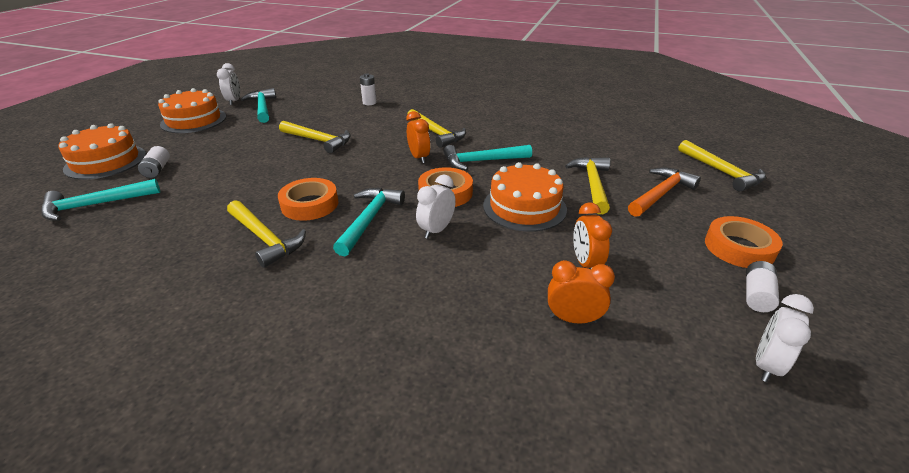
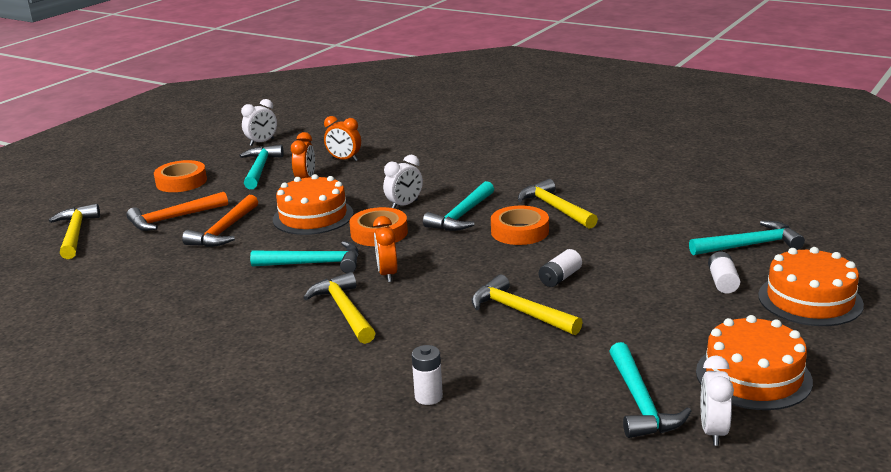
camera: 165 degrees left, 10 degrees down
(592, 184) = (224, 231): yellow hammer -> orange hammer
(673, 283) = (260, 169): none -> turquoise hammer
(756, 295) = (217, 162): white battery -> white battery (560, 278)

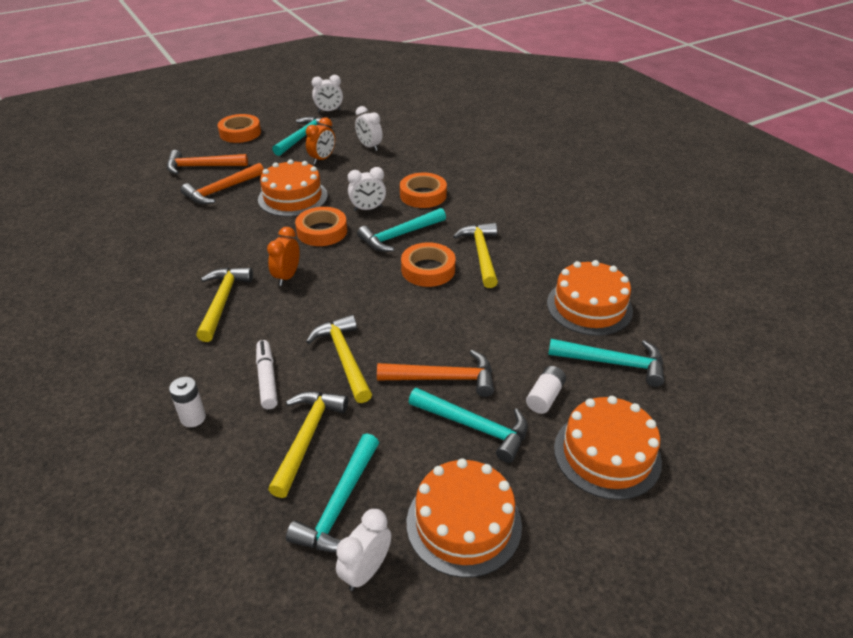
camera: 25 degrees right, 15 degrees up
(75, 234) = (131, 160): yellow hammer -> yellow hammer (307, 438)
(314, 263) = (248, 245): turquoise hammer -> turquoise hammer (474, 427)
(344, 159) = (369, 147): orange clock -> white clock
(447, 182) = (423, 195): none -> orange tape
(465, 348) = (267, 379): none -> white marker
(560, 278) = (410, 334): white battery -> none
(625, 297) = (443, 378): none -> orange hammer
(689, 216) = (589, 306): none -> orange cake

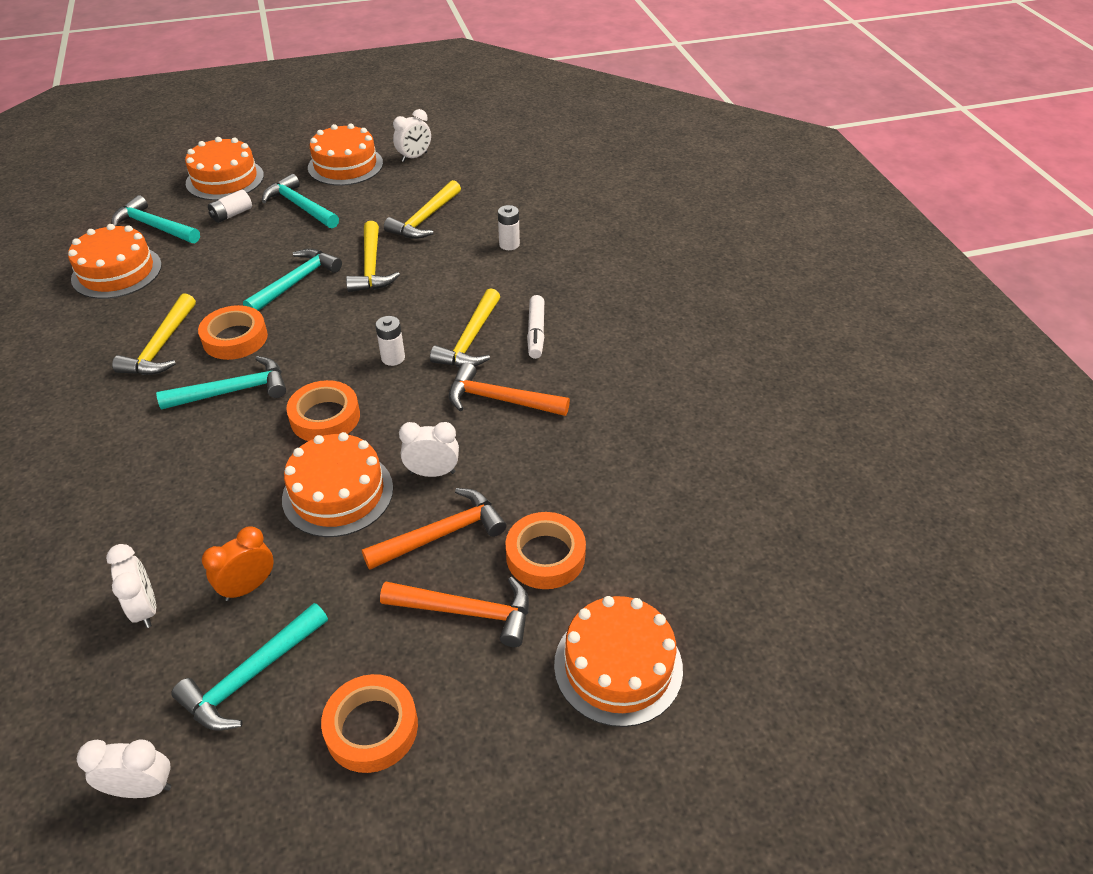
camera: 165 degrees left, 5 degrees up
(122, 161) = (618, 666): none -> orange cake
(267, 379) = (443, 262): white marker -> white marker (536, 332)
(287, 276) = (393, 358): orange clock -> white battery
(340, 505) = (417, 184): turquoise hammer -> turquoise hammer (296, 282)
(368, 209) = (243, 446): white clock -> white clock (432, 472)
(423, 195) = (150, 458): orange tape -> orange tape (545, 556)
(443, 378) = (299, 238): orange hammer -> orange hammer (500, 400)

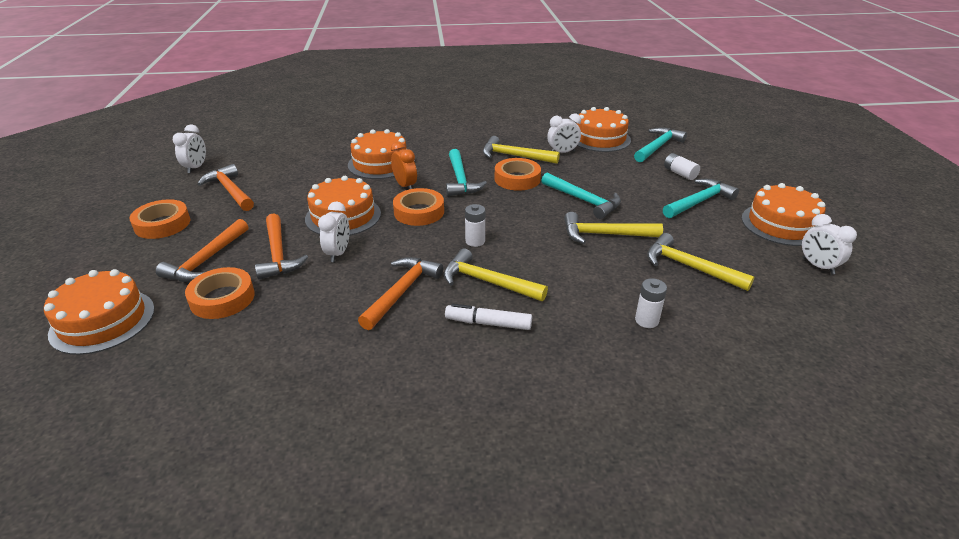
camera: 100 degrees right, 10 degrees down
(145, 608) = (299, 163): white clock -> white clock (562, 152)
(225, 179) = (734, 169): orange cake -> orange cake (380, 163)
(248, 587) = (290, 189): orange clock -> orange clock (405, 186)
(251, 676) = (230, 191): turquoise hammer -> orange hammer

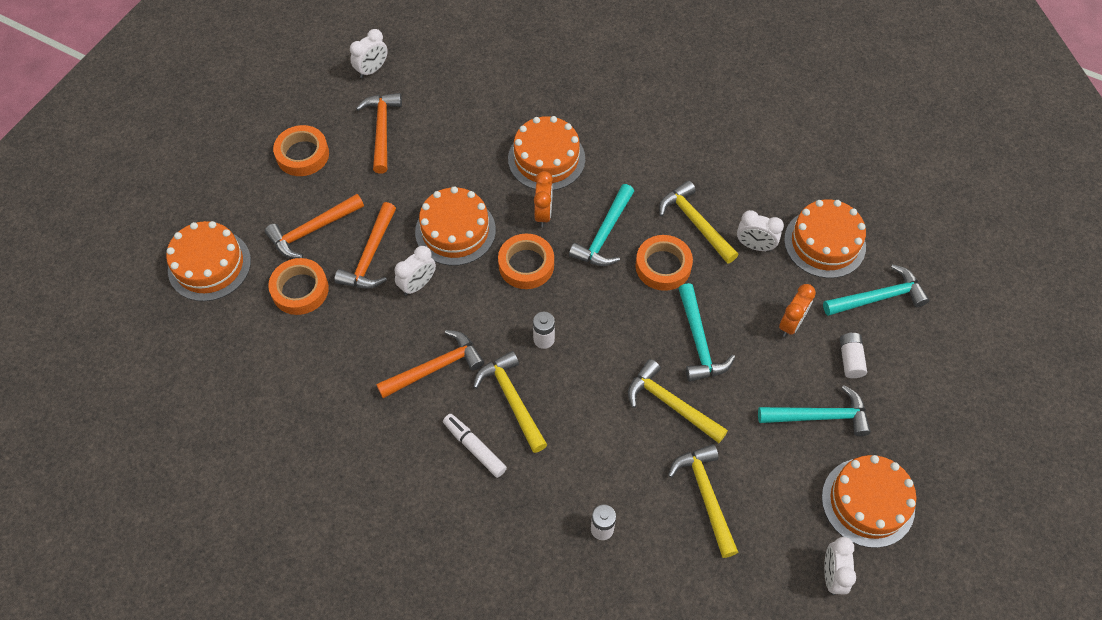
camera: 35 degrees right, 25 degrees up
(627, 173) = (791, 324): none -> orange clock

